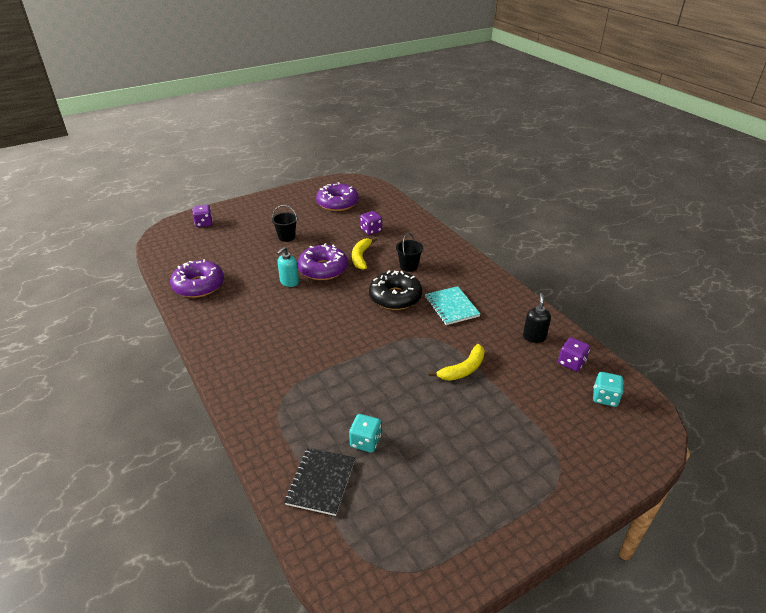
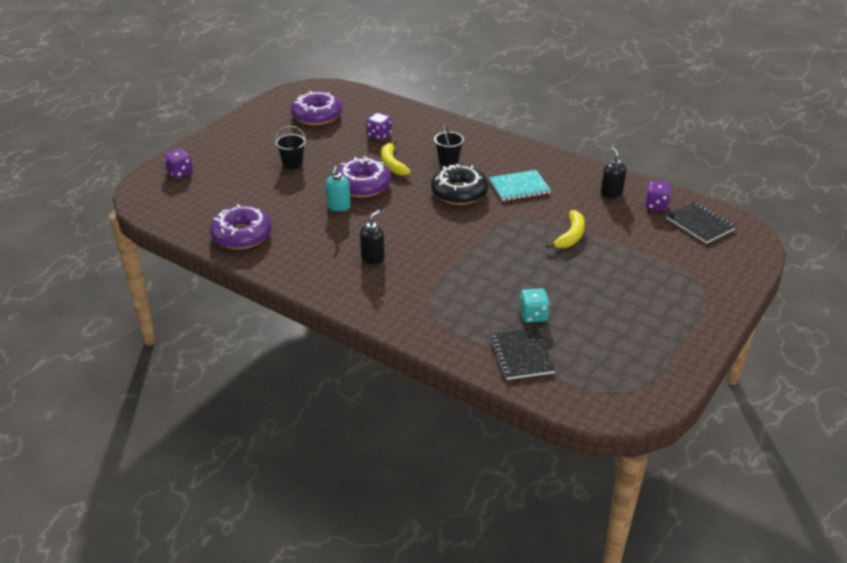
camera: 25 degrees left, 0 degrees up
(276, 336) = (373, 258): none -> black soap dispenser
(451, 307) = (519, 187): turquoise notebook -> turquoise notebook turned 60 degrees counterclockwise
(605, 397) = (700, 224): turquoise dice -> black notebook

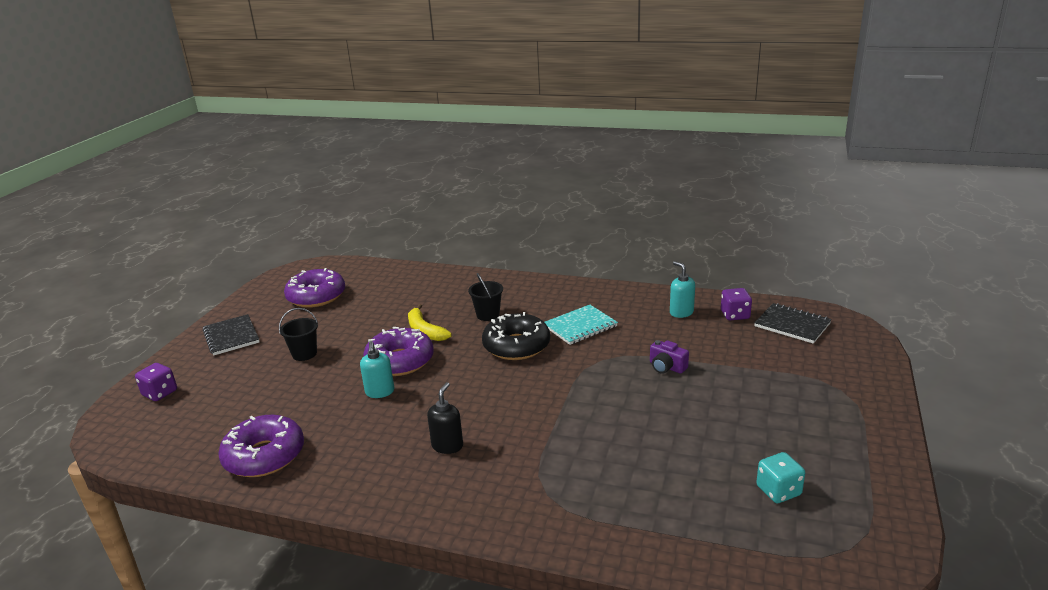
camera: 15 degrees left, 10 degrees down
(379, 135) = (397, 303): purple dice -> none
(521, 355) = (696, 530): black notebook -> black notebook (231, 336)
(533, 315) = (680, 472): turquoise dice -> turquoise dice (778, 491)
(570, 236) = (666, 367): yellow banana -> purple camera
(611, 193) = (681, 312): black soap dispenser -> turquoise soap dispenser

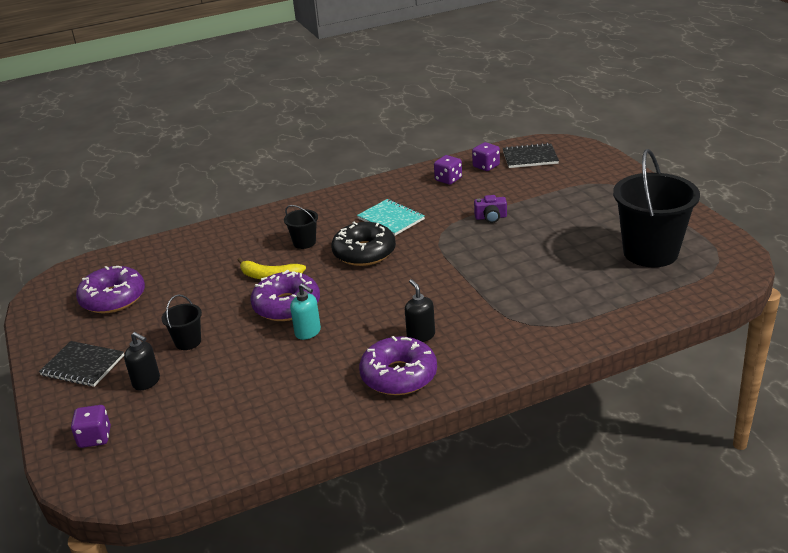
camera: 40 degrees left, 5 degrees up
(241, 370) = (147, 382): none -> black soap dispenser
(264, 456) = (288, 418): purple donut -> purple donut (399, 375)
(580, 326) = (391, 219): turquoise notebook -> turquoise notebook turned 60 degrees counterclockwise
(681, 312) = (448, 179): turquoise soap dispenser -> purple dice
(778, 491) = (650, 252): turquoise dice -> black bucket

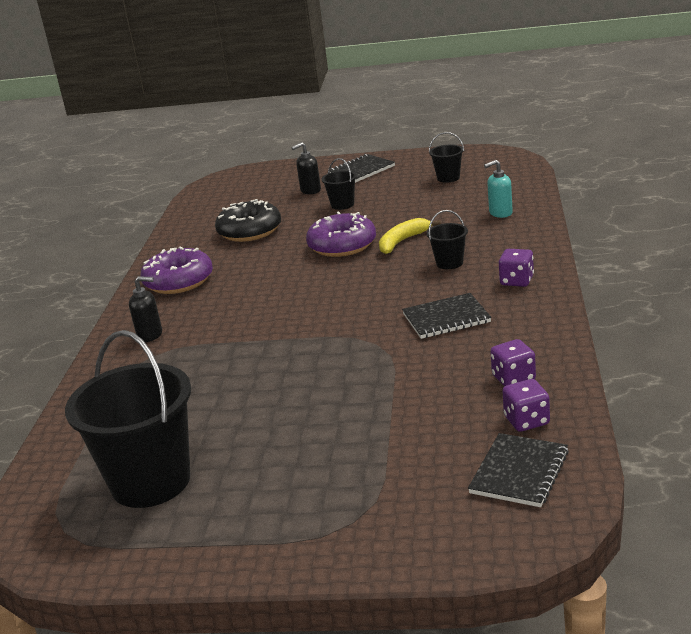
camera: 120 degrees right, 5 degrees down
(95, 437) = (271, 176): purple dice -> purple dice (516, 281)
(113, 298) = (448, 178): purple donut -> black bucket
(308, 332) = (289, 251): turquoise soap dispenser -> turquoise soap dispenser (500, 213)
(364, 252) = (389, 292): black donut -> black donut (249, 231)
(391, 219) = (446, 318): turquoise notebook -> black notebook
(421, 335) = (214, 299): black soap dispenser -> black soap dispenser (150, 335)
(491, 217) = (372, 386): purple camera -> none

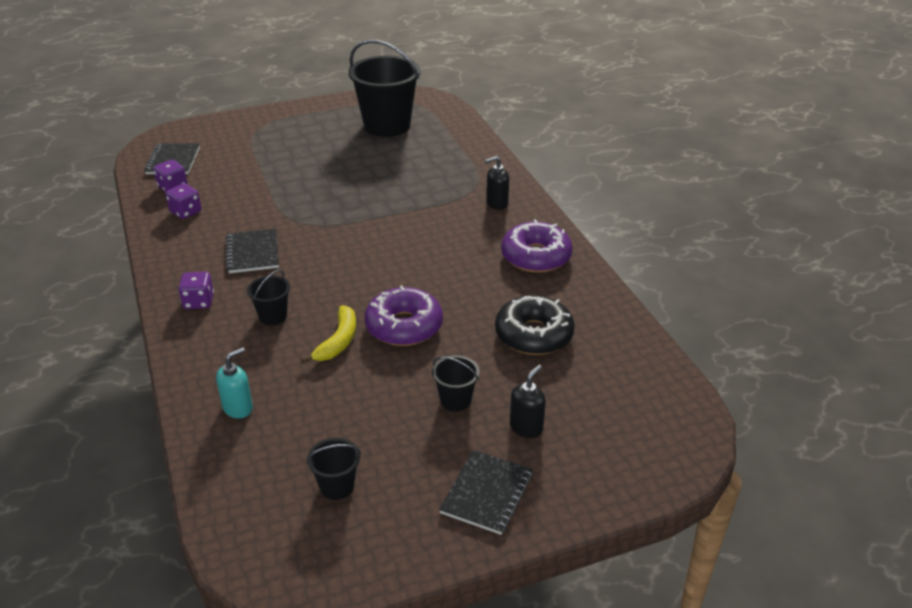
camera: 150 degrees right, 10 degrees up
(446, 318) = (253, 253): black notebook -> black notebook turned 60 degrees counterclockwise

